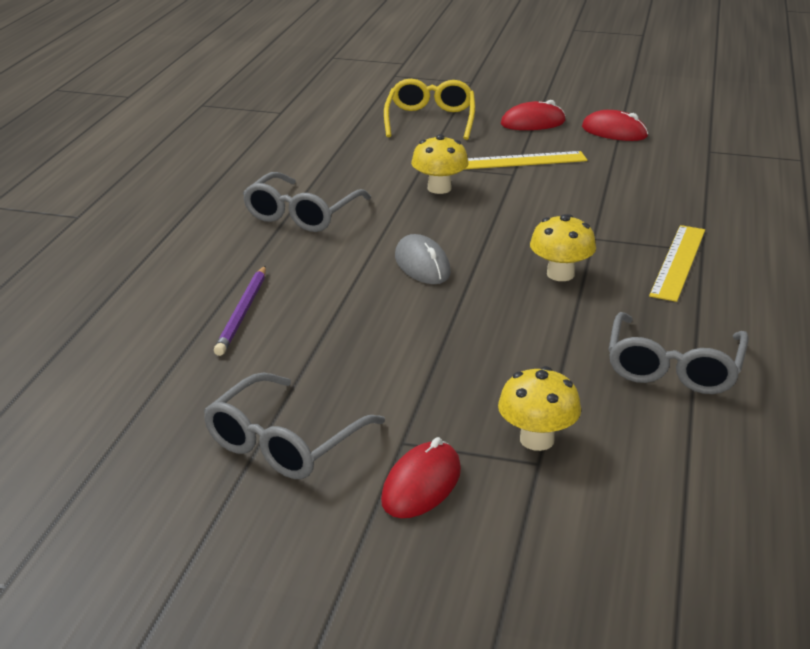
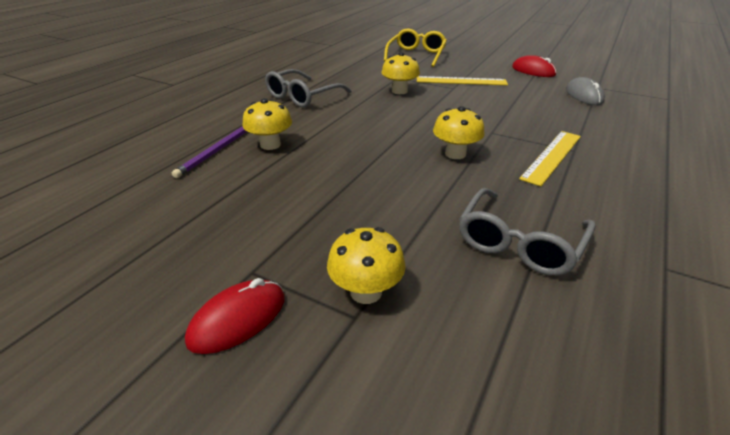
camera: 15 degrees right, 5 degrees up
(285, 442) = (163, 254): grey glasses -> none
(310, 294) = (270, 145): none -> yellow mushroom
(422, 265) = (359, 135): grey mouse -> grey mouse (584, 95)
(533, 123) = (480, 62): red mouse -> none

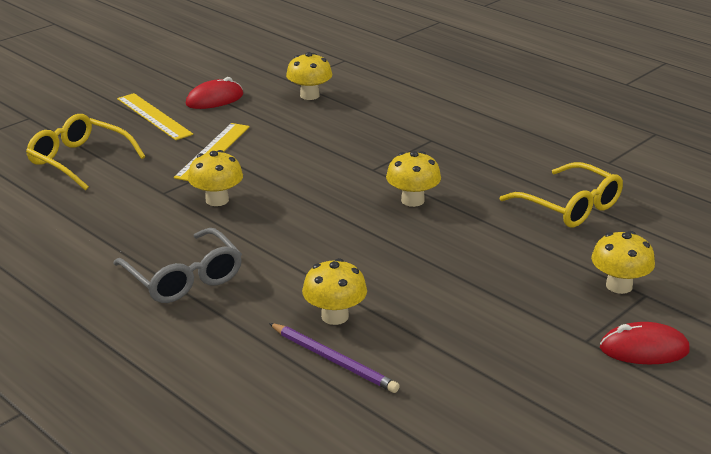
camera: 75 degrees left, 5 degrees down
(238, 319) = (644, 349): red mouse -> red mouse turned 60 degrees counterclockwise
(520, 242) = (569, 206): grey glasses -> yellow glasses
(552, 156) = (439, 154): yellow ruler -> yellow ruler (154, 116)
(584, 95) = (309, 95): grey mouse -> yellow mushroom

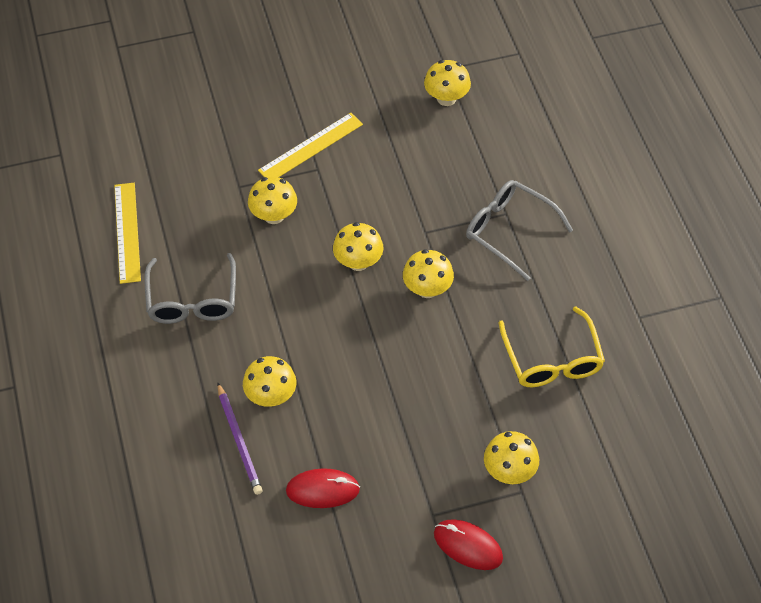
camera: 30 degrees right, 25 degrees up
(80, 161) = (200, 113): yellow glasses -> none
(154, 116) = (294, 73): yellow ruler -> yellow ruler (127, 232)
(214, 99) = (359, 69): red mouse -> red mouse (322, 490)
(330, 204) = (358, 262): none -> yellow mushroom
(446, 148) = (510, 231): none -> grey glasses

